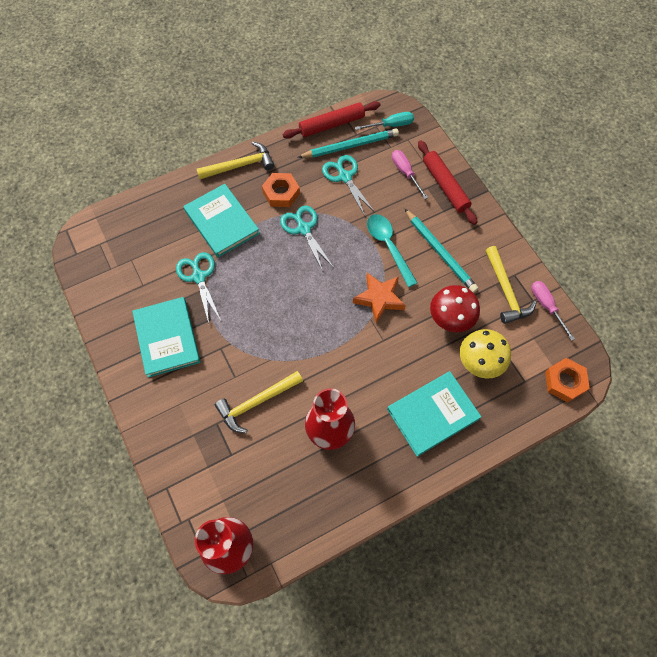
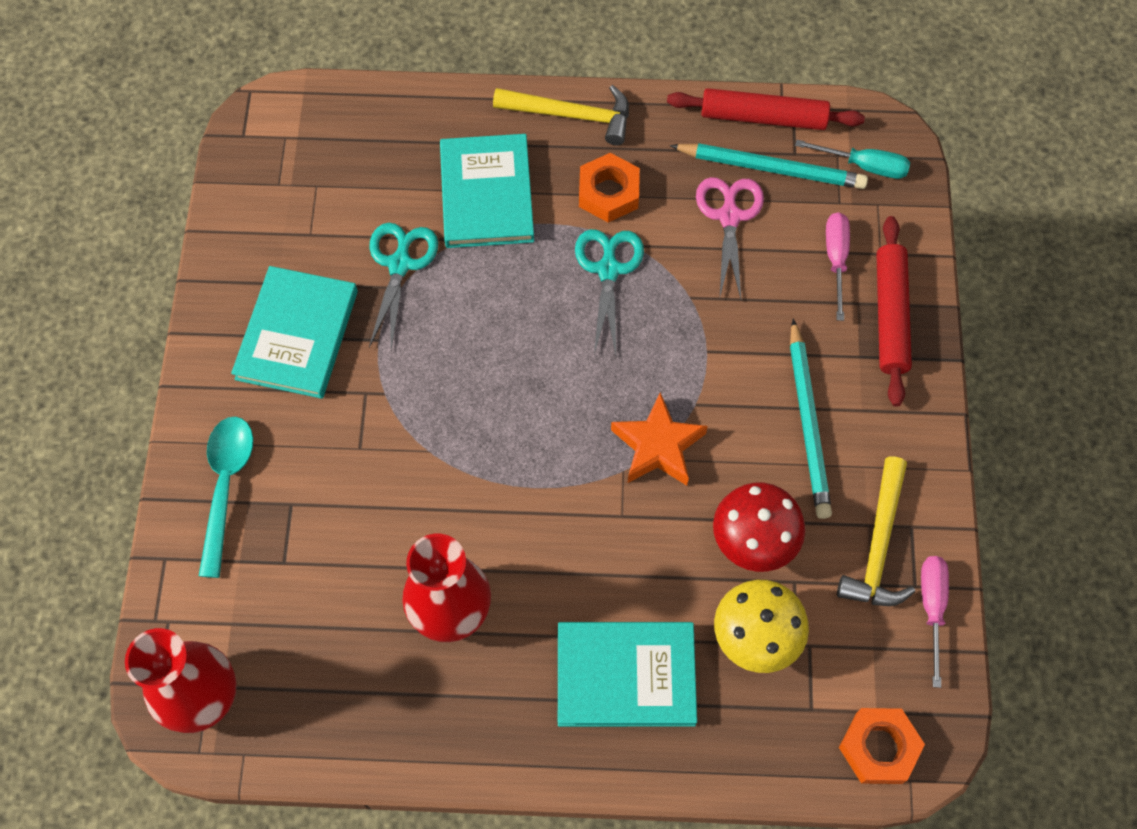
camera: 30 degrees right, 0 degrees up
(256, 402) = (367, 505): yellow hammer -> none
(345, 177) = (729, 217): turquoise scissors -> pink scissors
(388, 246) = (727, 369): turquoise spoon -> turquoise spoon (226, 487)

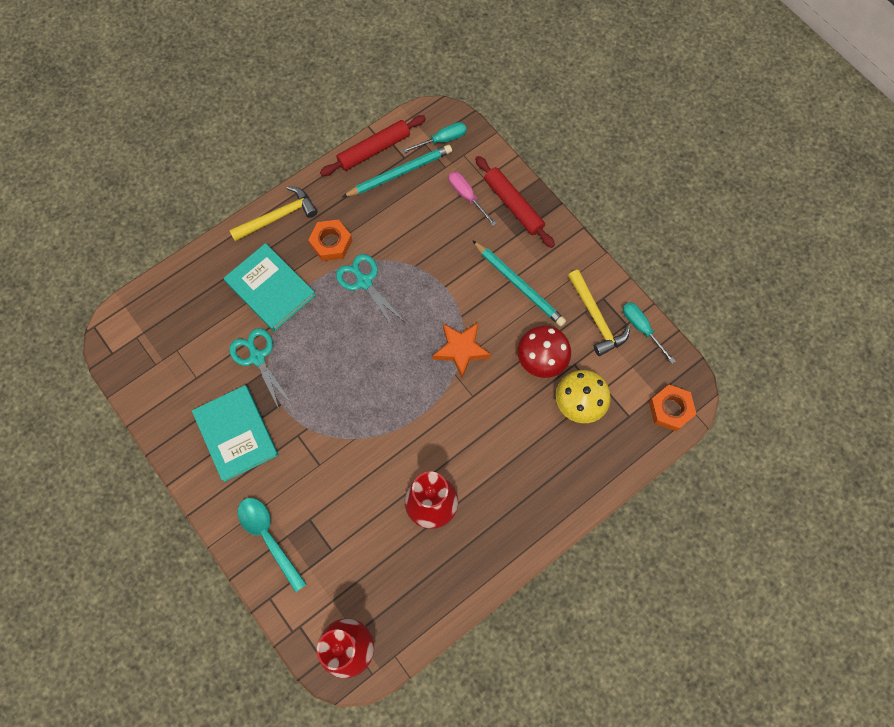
camera: 40 degrees left, 5 degrees up
(625, 676) = (537, 469): turquoise book -> none
(729, 217) = (400, 212): pink scissors -> none
(931, 608) = (641, 328): pink screwdriver -> turquoise screwdriver

